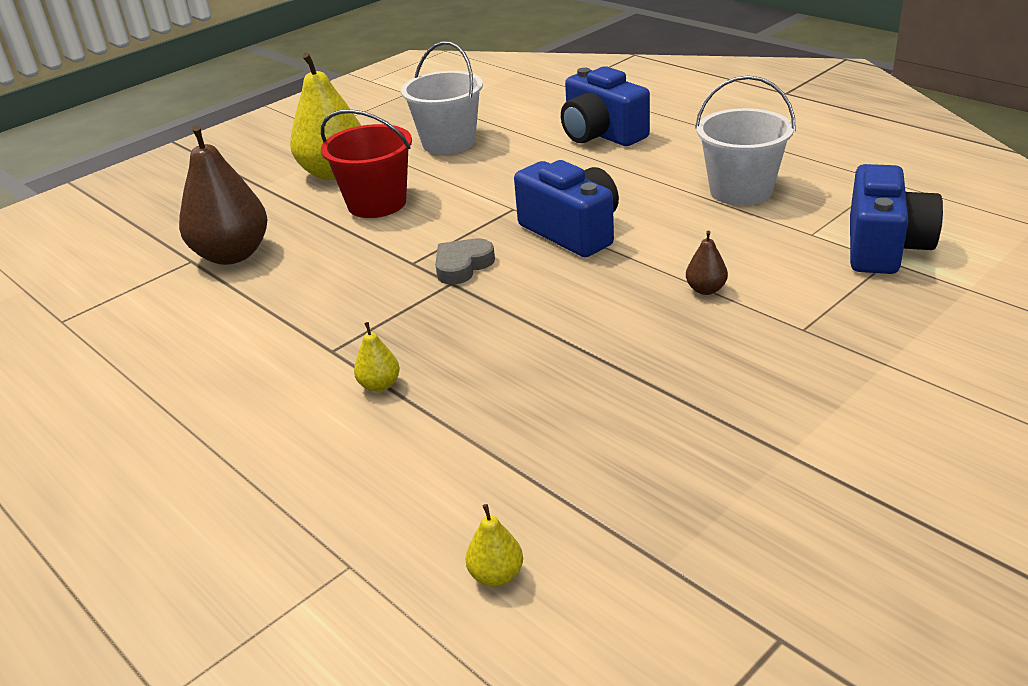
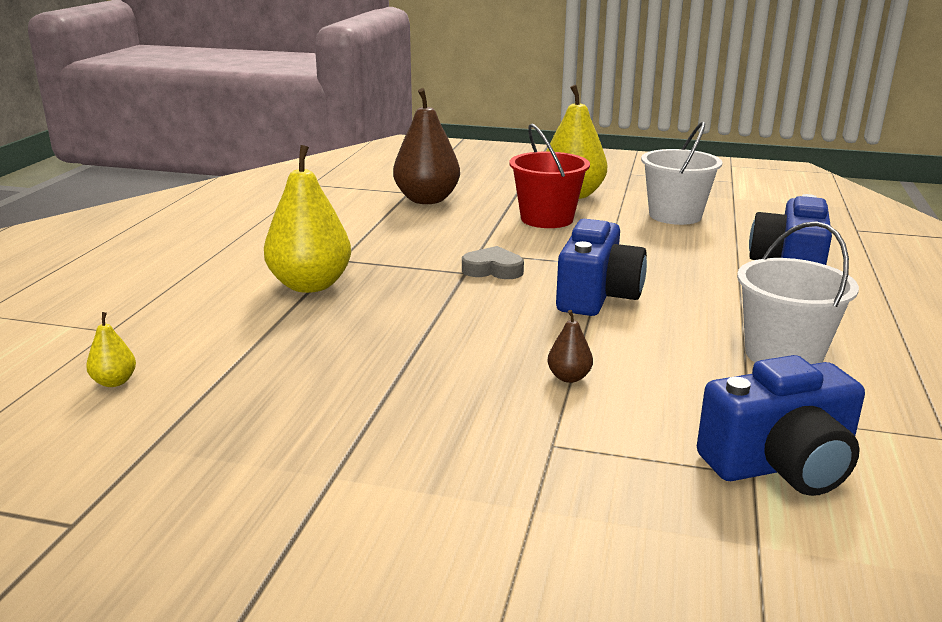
camera: 55 degrees right, 10 degrees down
(379, 385) = (310, 285): yellow pear -> yellow pear, size x2.31

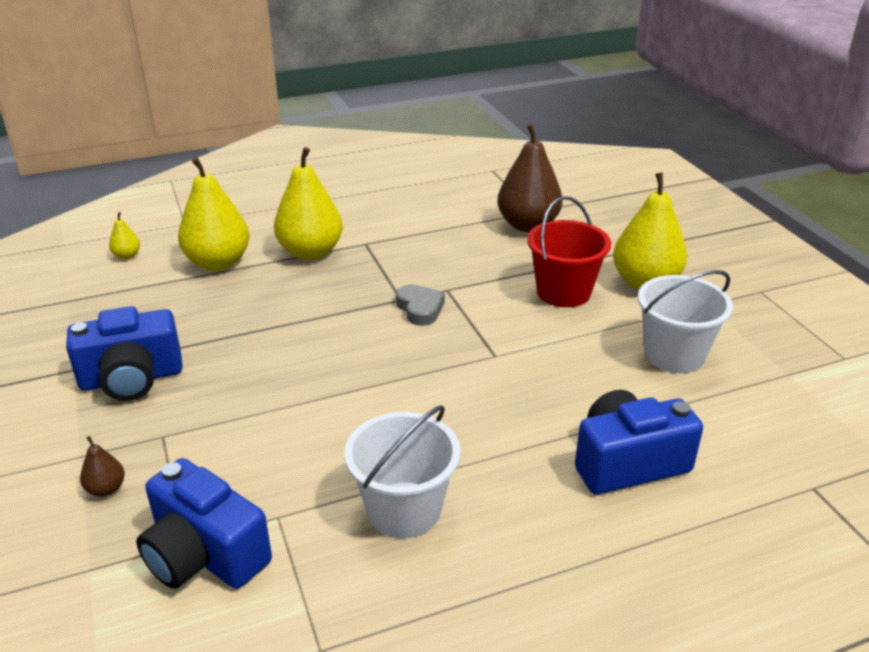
camera: 55 degrees right, 10 degrees up
(241, 333) = (218, 262): none -> yellow pear
(569, 377) = (264, 410): brown pear -> brown pear (106, 489)
(597, 296) = (423, 374): blue camera -> blue camera (132, 378)

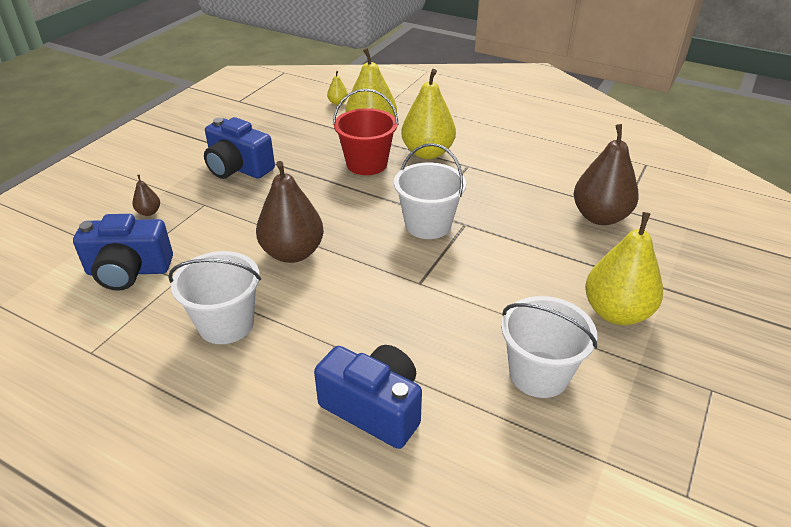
camera: 50 degrees right, 5 degrees up
(204, 554) = (128, 271): blue camera -> blue camera turned 90 degrees counterclockwise
(348, 410) = (292, 253): none -> brown pear
(420, 309) = (428, 225): grey heart -> white bucket
(563, 292) = (539, 276): red bucket -> red bucket (367, 164)

